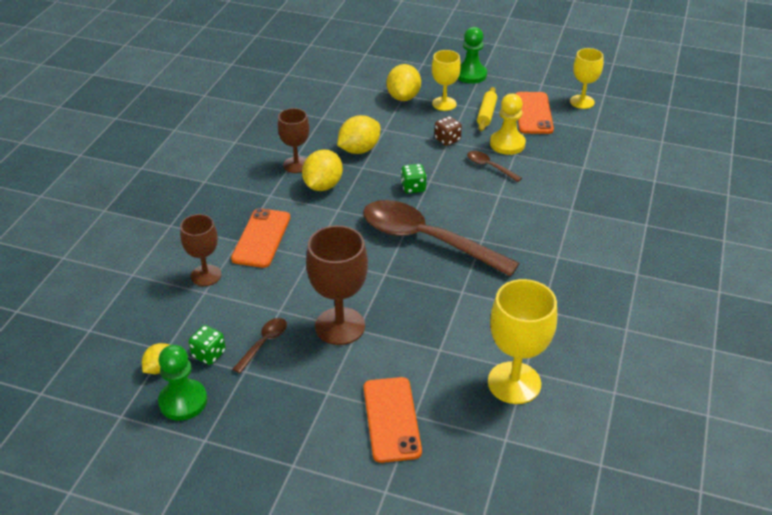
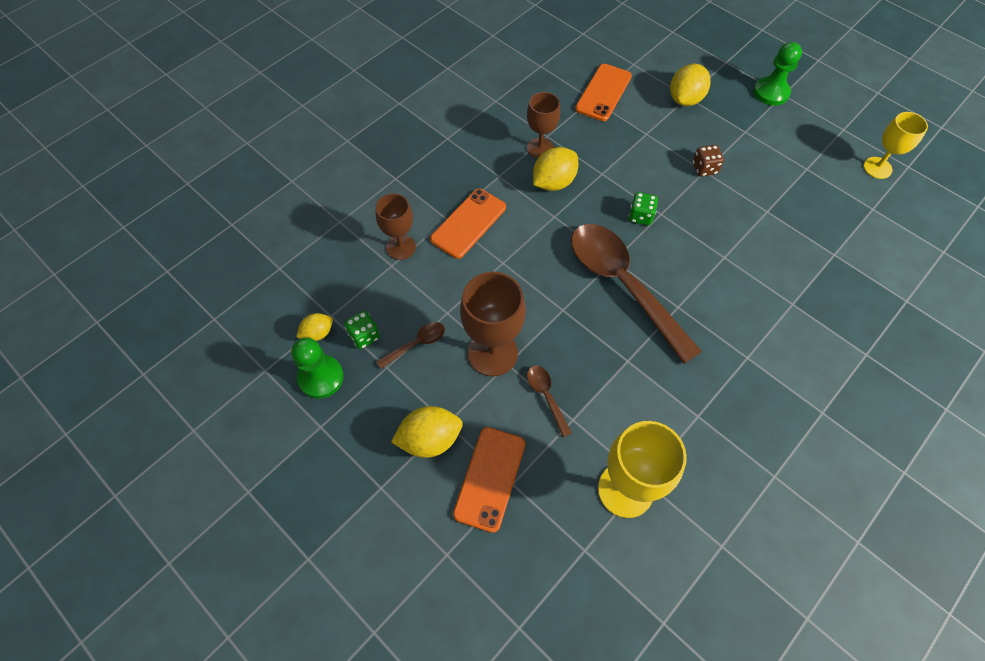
camera: 25 degrees right, 20 degrees up
(359, 150) = (609, 151): yellow lemon -> yellow lemon (430, 439)
(444, 104) = (723, 121): yellow goblet -> none
(486, 114) = (762, 149): yellow rolling pin -> none
(489, 167) = (732, 218): brown spoon -> brown spoon (546, 396)
(507, 144) = (765, 195): yellow pawn -> none
(533, 113) = (814, 165): orange phone -> orange phone (603, 92)

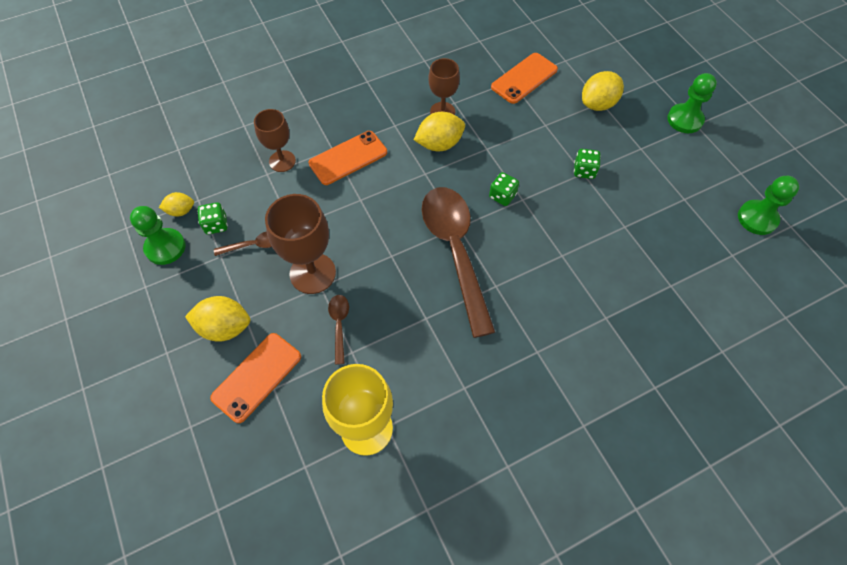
camera: 20 degrees right, 0 degrees up
(704, 168) = (584, 171): brown dice -> green dice
(877, 168) = (757, 218): yellow goblet -> green pawn

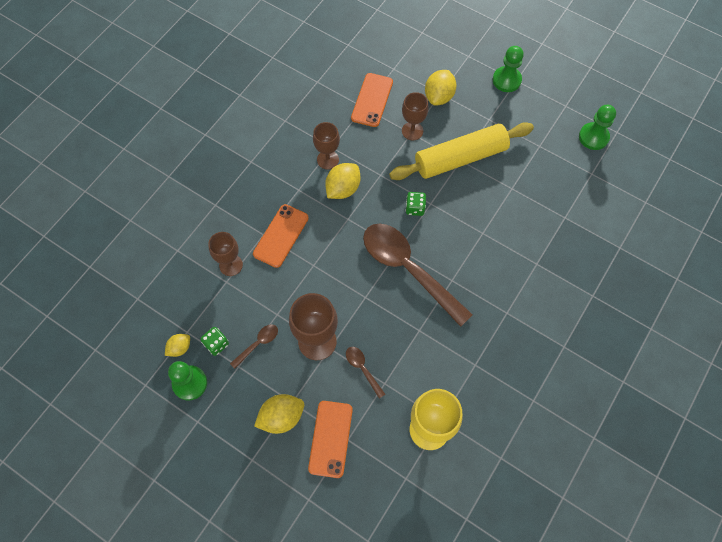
camera: 30 degrees left, 5 degrees up
(548, 123) = (412, 131): none -> brown goblet
(584, 171) = (460, 158): green dice -> yellow rolling pin

